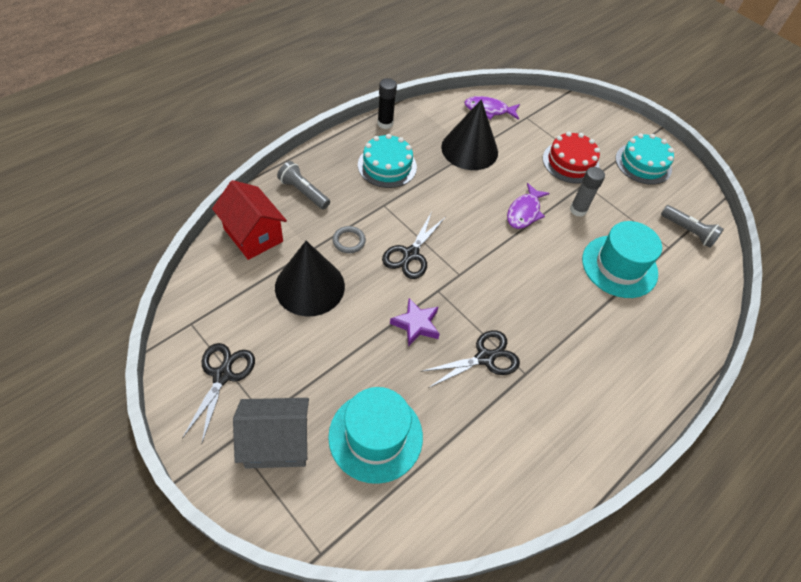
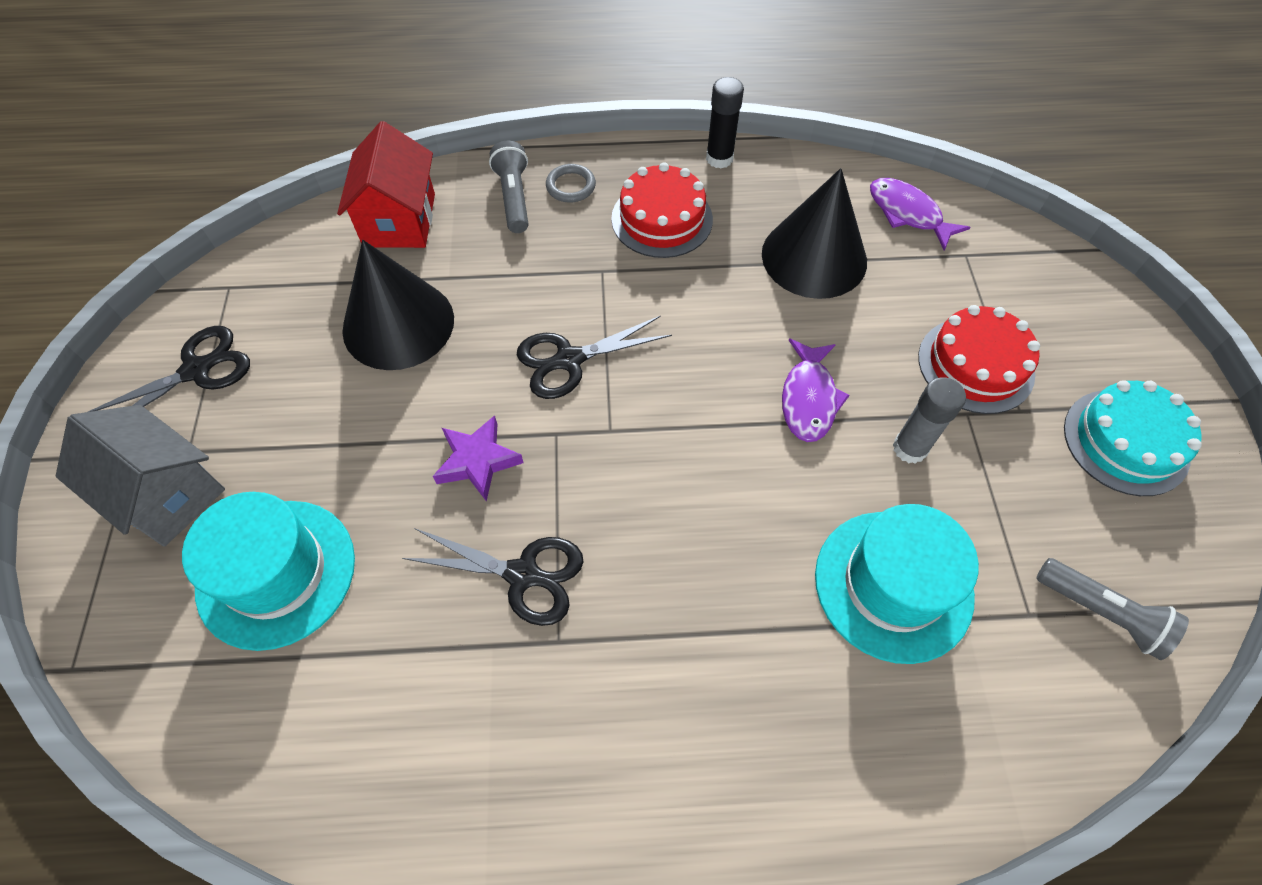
camera: 45 degrees right, 5 degrees up
(349, 241) = (506, 293): grey ring -> grey ring (571, 186)
(387, 166) = (662, 219): turquoise cake -> red cake
(524, 212) = (808, 399): purple fish -> purple fish turned 60 degrees counterclockwise
(688, 231) = (1101, 612): grey flashlight -> grey flashlight turned 45 degrees counterclockwise

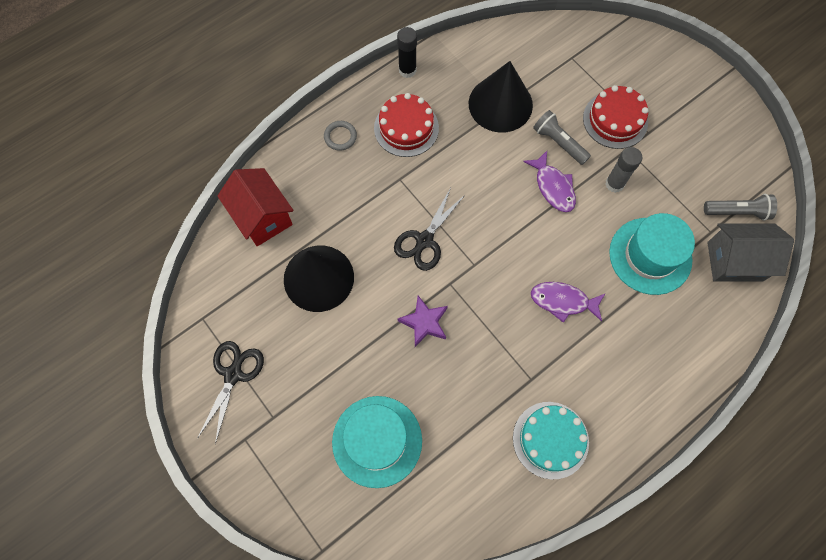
camera: 35 degrees left, 10 degrees up
(166, 494) = (284, 445): grey house -> grey house (735, 261)
(514, 198) = (315, 163): grey flashlight -> grey flashlight (559, 143)
(522, 574) = (491, 361): black scissors -> none
(907, 213) = (528, 48): purple fish -> purple fish (563, 301)
(1125, 441) = (701, 120): turquoise cake -> turquoise cake (550, 440)

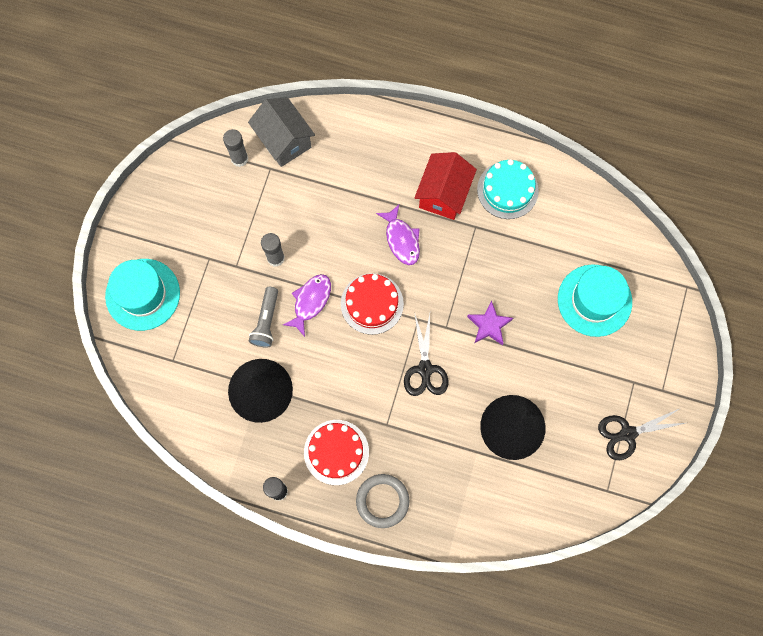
camera: 125 degrees left, 5 degrees up
(262, 217) = (497, 510): red house -> red house (443, 194)
(340, 137) = (382, 501): grey ring -> grey ring, size x1.59
(424, 240) = (425, 369): black scissors -> black scissors turned 90 degrees clockwise
(615, 120) = (214, 290): red cake -> red cake (372, 303)
(650, 256) = (321, 200): turquoise hat -> turquoise hat (143, 294)
(737, 212) = (239, 158): grey flashlight -> grey glue stick

